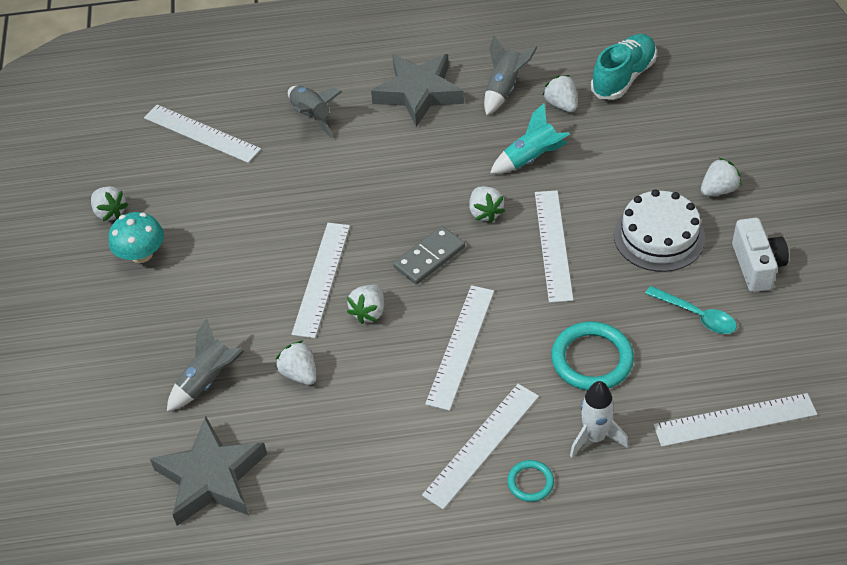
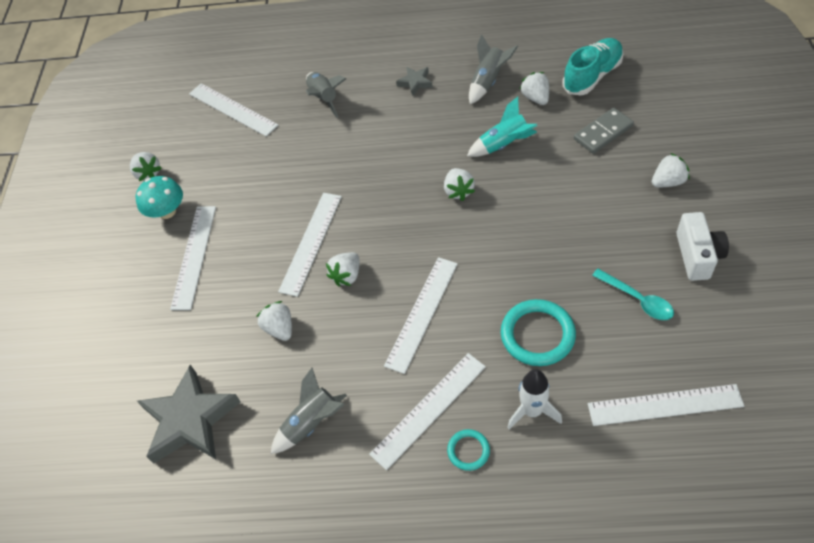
camera: 10 degrees right, 5 degrees up
(208, 380) = (202, 329): grey rocket -> grey rocket (311, 423)
(418, 93) = (415, 82): grey star -> grey star, size x0.47
(429, 257) = (405, 229): grey domino -> grey domino (603, 132)
(553, 245) = (514, 224): white ruler -> white ruler (194, 256)
(659, 236) = (610, 222): white cake -> none

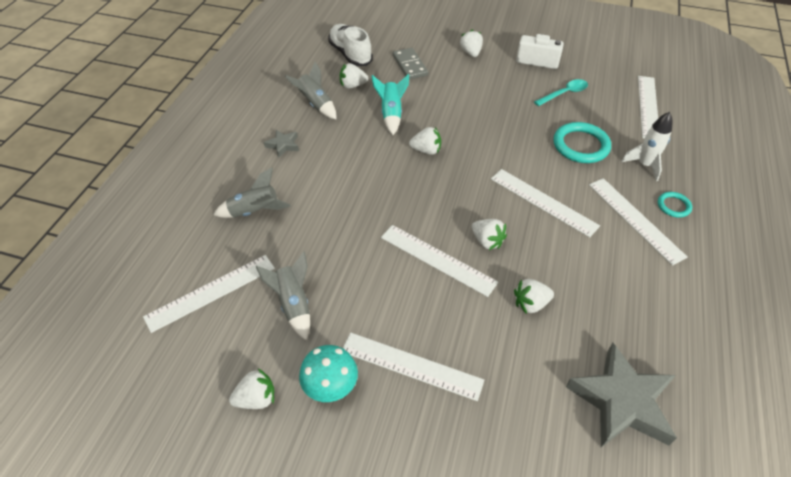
camera: 80 degrees left, 5 degrees down
(311, 423) = (638, 299): grey rocket -> grey rocket (294, 304)
(592, 76) = (350, 54): turquoise shoe -> white shoe

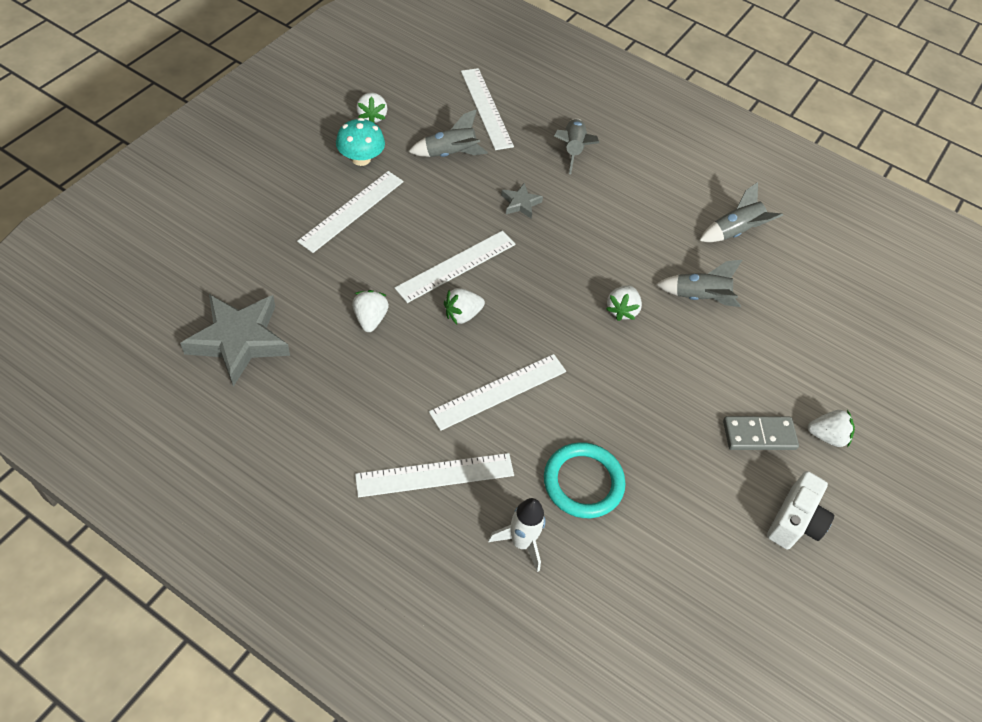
camera: 100 degrees right, 5 degrees up
(283, 145) = (666, 189): grey star -> grey star (520, 203)
(350, 54) = (840, 292): white shoe -> none
(353, 85) = (767, 276): white strawberry -> none
(391, 114) = (699, 297): turquoise rocket -> grey rocket
(410, 65) = (804, 349): grey domino -> grey domino (759, 435)
(564, 93) = (702, 518): turquoise spoon -> none
(648, 107) = (644, 626): white ruler -> none
(673, 206) = (438, 533): turquoise ring -> none

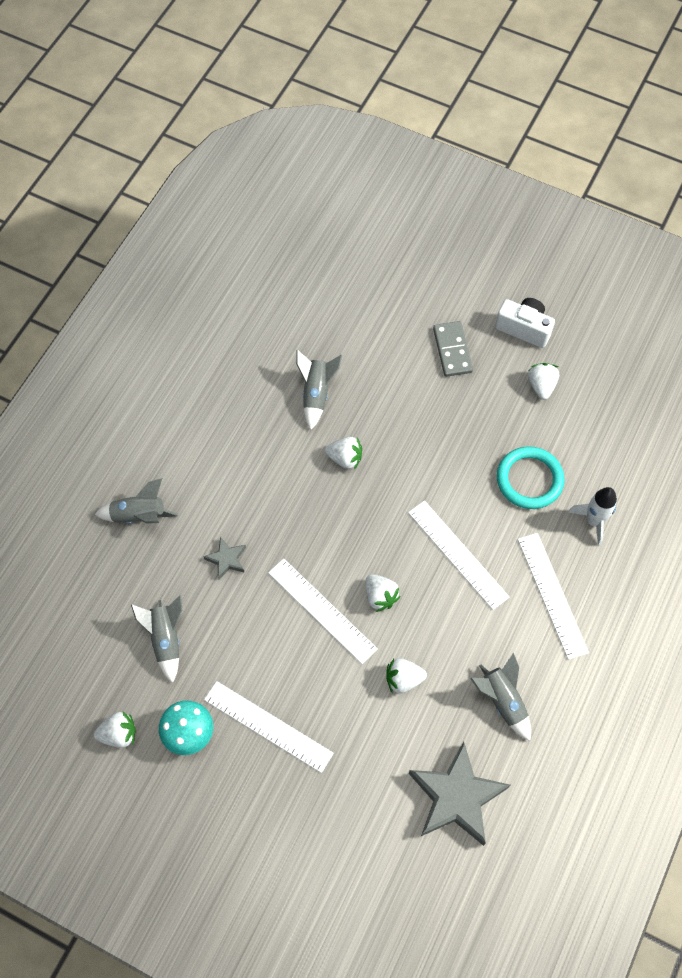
camera: 90 degrees left, 10 degrees up
(486, 108) = (85, 611): white ruler -> none
(734, 232) = (228, 363): grey rocket -> grey rocket (503, 701)
(827, 436) = (441, 301): white strawberry -> white strawberry (541, 386)

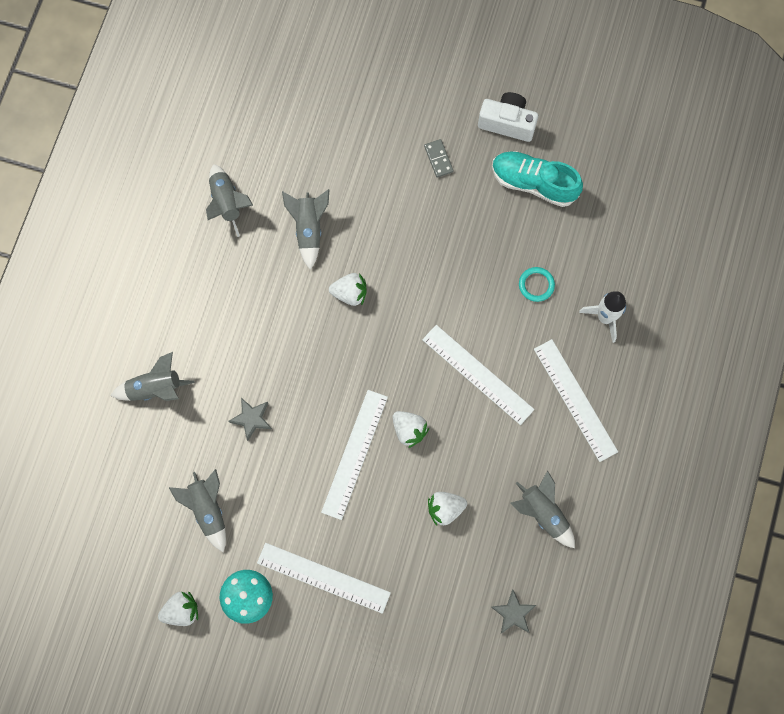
camera: 10 degrees left, 10 degrees up
(243, 358) = (227, 203): none -> grey rocket
(322, 610) = (355, 454): white ruler -> white ruler turned 75 degrees clockwise
(452, 350) = (438, 159): grey domino -> grey domino, size x0.62
(456, 797) = (513, 613): grey star -> grey star, size x0.47
(529, 479) = (536, 285): turquoise ring -> turquoise ring, size x0.53
(541, 386) = (533, 183): white strawberry -> turquoise shoe

